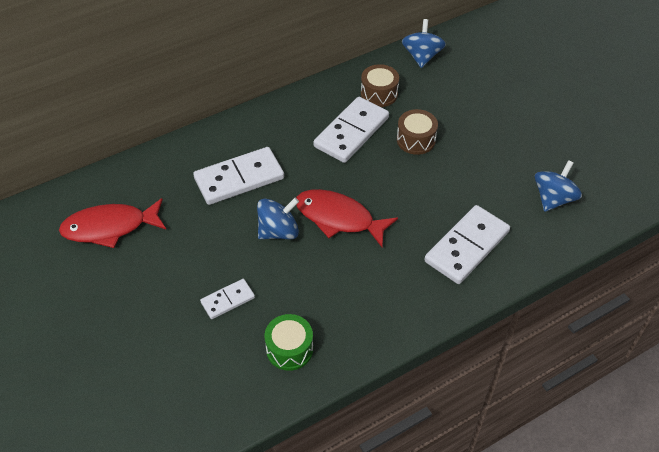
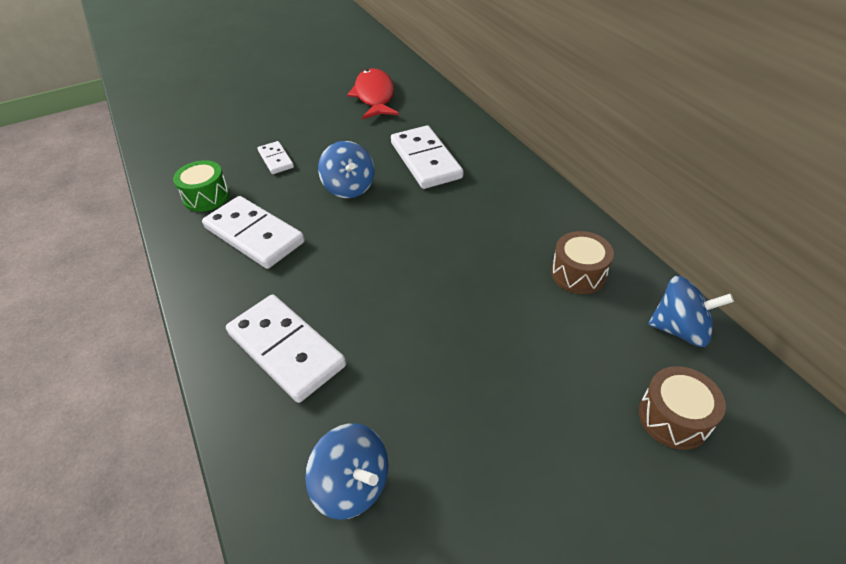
camera: 95 degrees right, 5 degrees down
(338, 218) = (359, 231): red fish -> none
(351, 132) = (499, 244): white domino -> white domino (254, 235)
(416, 140) = (487, 309): brown drum -> brown drum (673, 417)

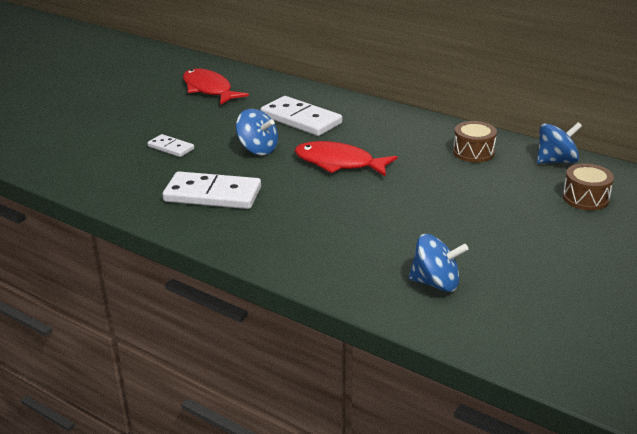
camera: 30 degrees left, 15 degrees down
(206, 196) = (137, 184): green drum -> none
(286, 349) = (317, 243): white domino -> none
(410, 235) = (338, 163): none -> red fish

